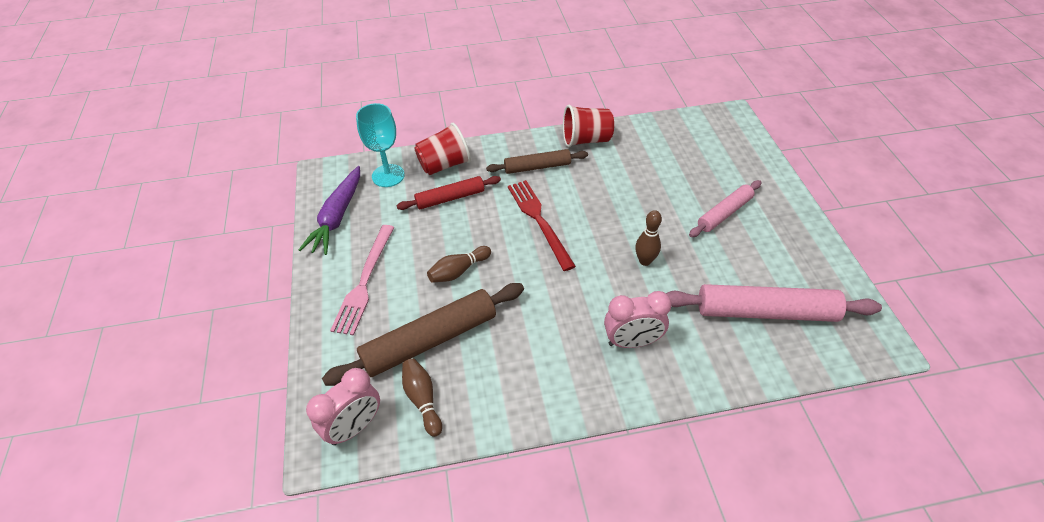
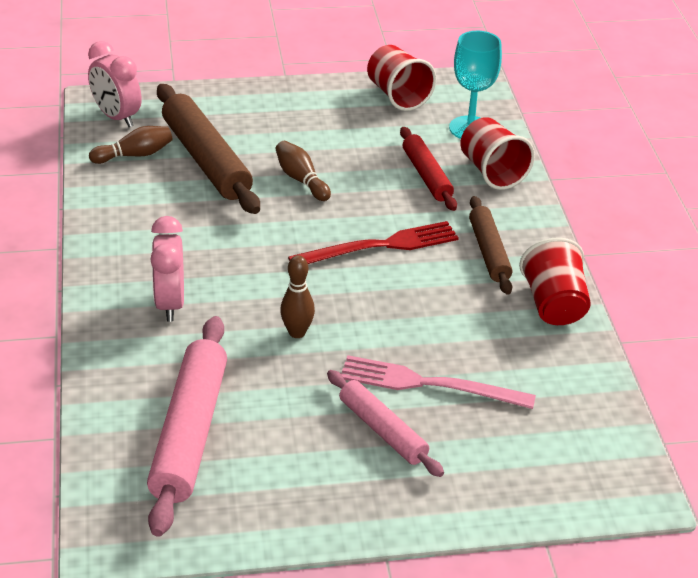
camera: 90 degrees right, 10 degrees down
(337, 217) = (398, 95): purple carrot -> red cup
(364, 282) = (295, 117): pink fork -> pink fork (429, 384)

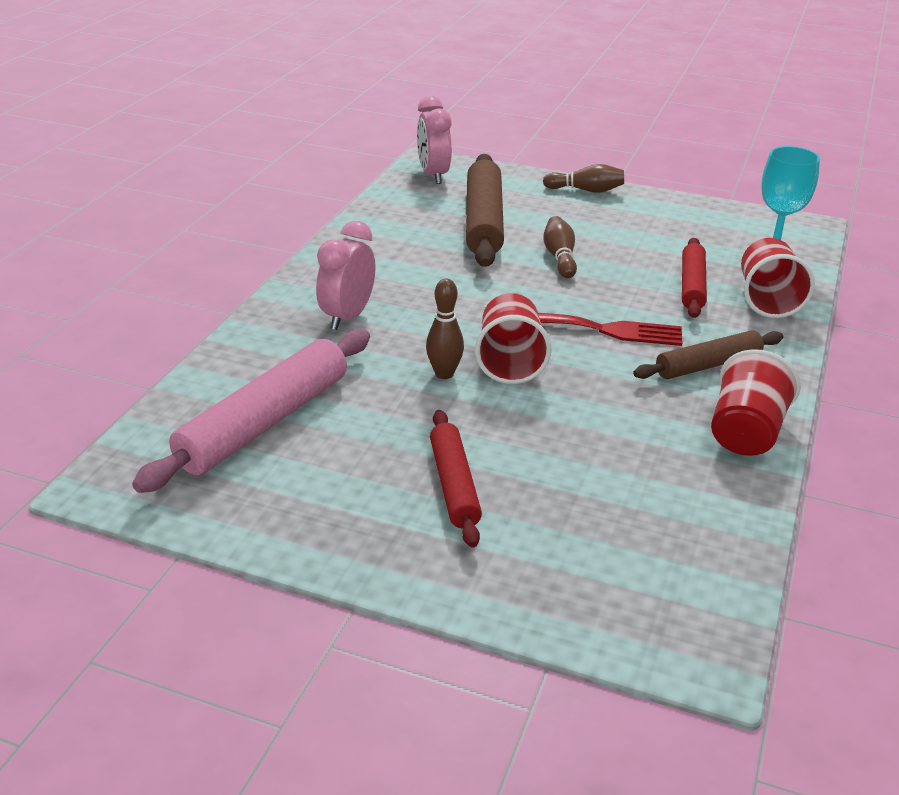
camera: 30 degrees right, 5 degrees down
(135, 155) = (423, 203): brown bowling pin -> brown bowling pin (586, 190)
(383, 430) = (454, 485): pink rolling pin -> red rolling pin
(398, 95) = (715, 218): red cup -> red cup (510, 362)
(429, 384) = (541, 460): pink fork -> none
(489, 252) = (708, 365): brown rolling pin -> brown rolling pin turned 45 degrees clockwise

